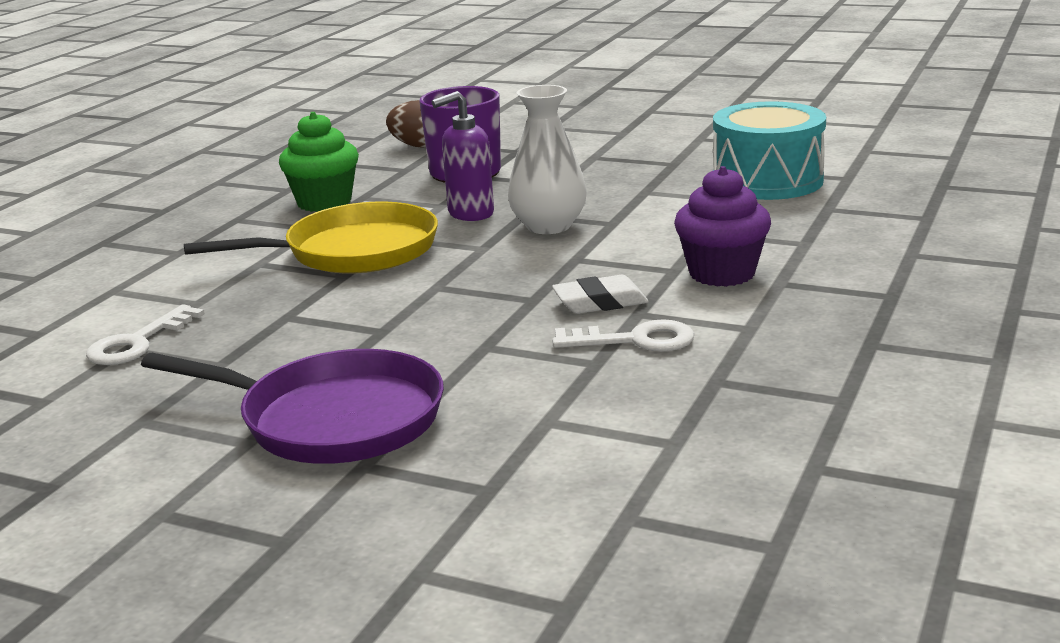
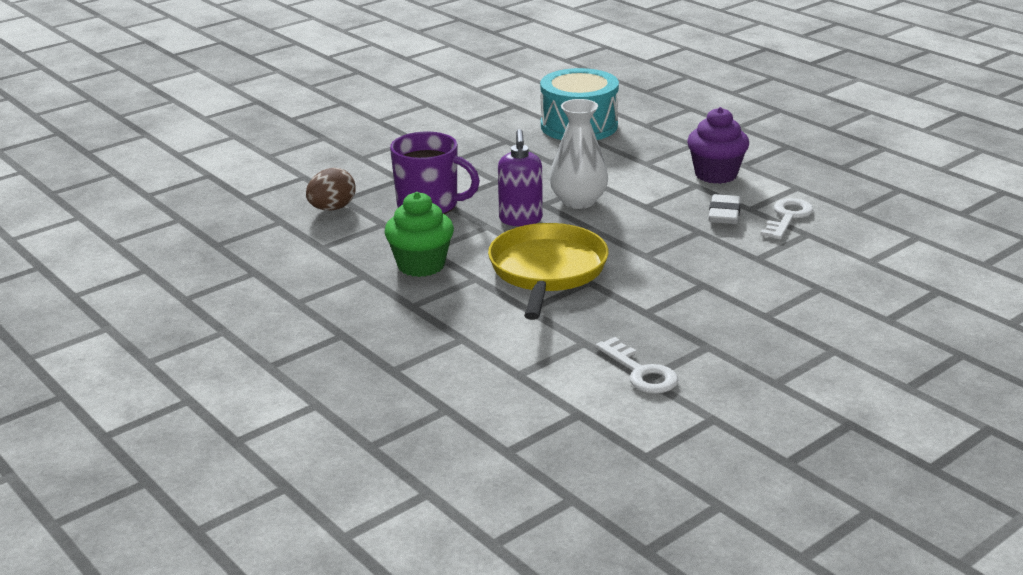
camera: 65 degrees left, 5 degrees up
(334, 419) = (823, 319): purple pan -> none

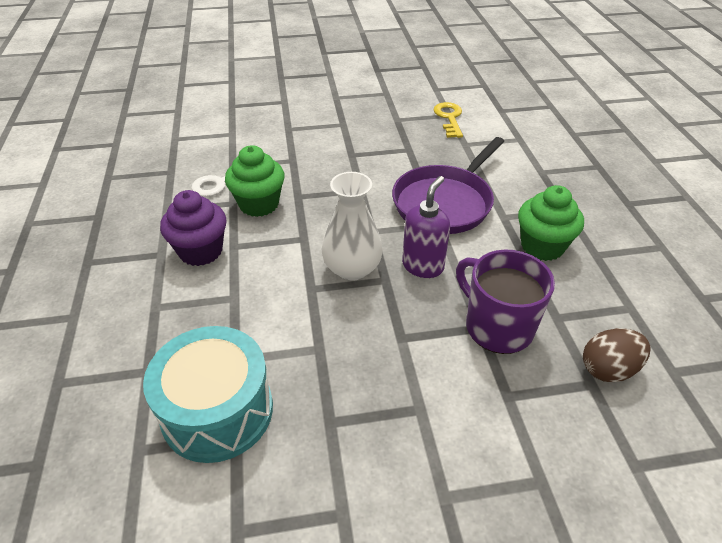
camera: 150 degrees left, 15 degrees up
(547, 271) = (445, 203): yellow pan -> purple pan
(640, 372) = (449, 118): white key -> yellow key
(724, 214) = (259, 204): white eraser -> green cupcake

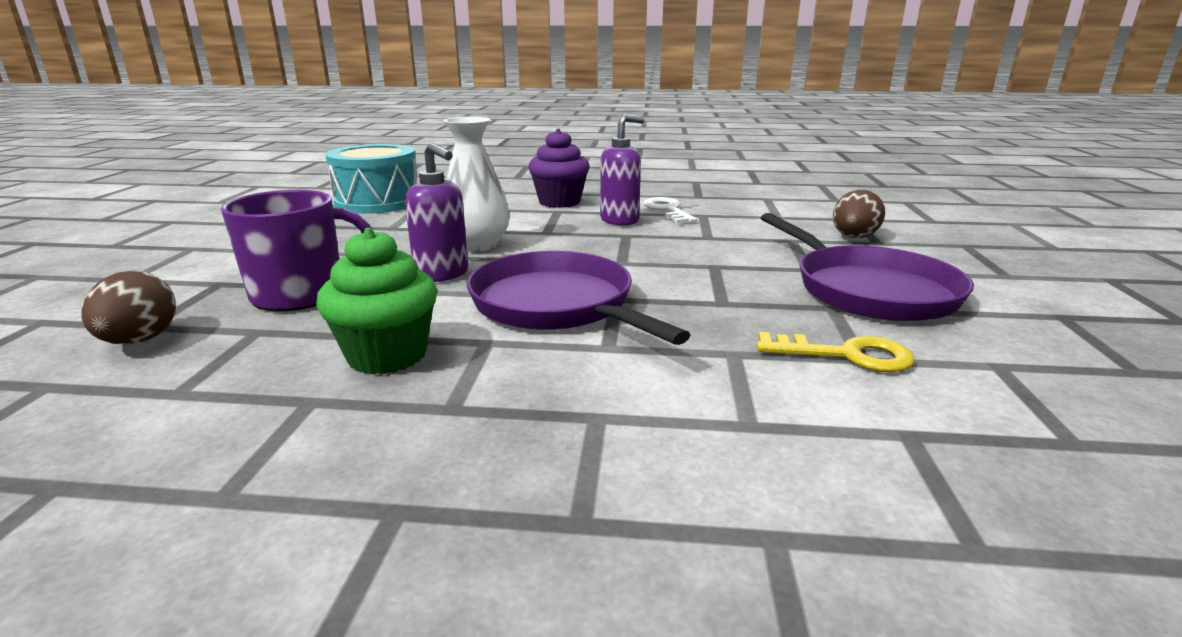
camera: 105 degrees right, 20 degrees down
(259, 204) = (620, 220): green cupcake -> purple soap dispenser
(277, 108) = (853, 238): none -> brown egg
(369, 108) = (869, 290): none -> purple pan

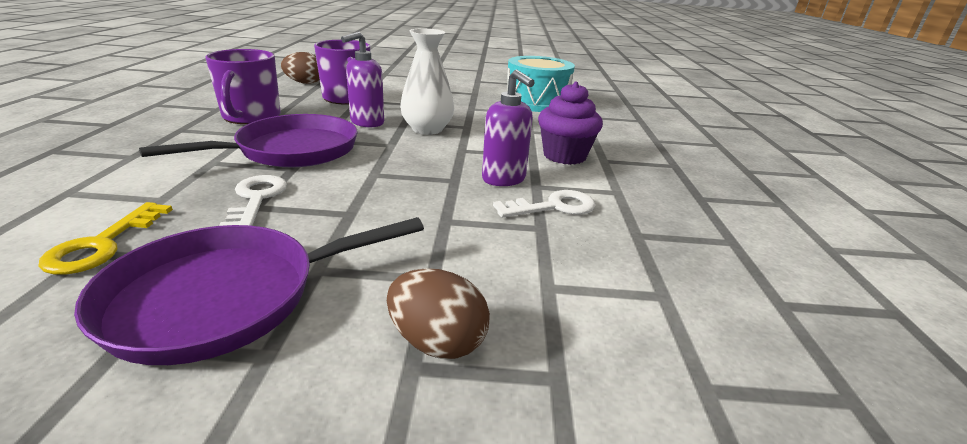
camera: 85 degrees right, 5 degrees up
(387, 355) = (251, 117): green cupcake -> purple mug
(707, 304) = (256, 199): none -> white key

